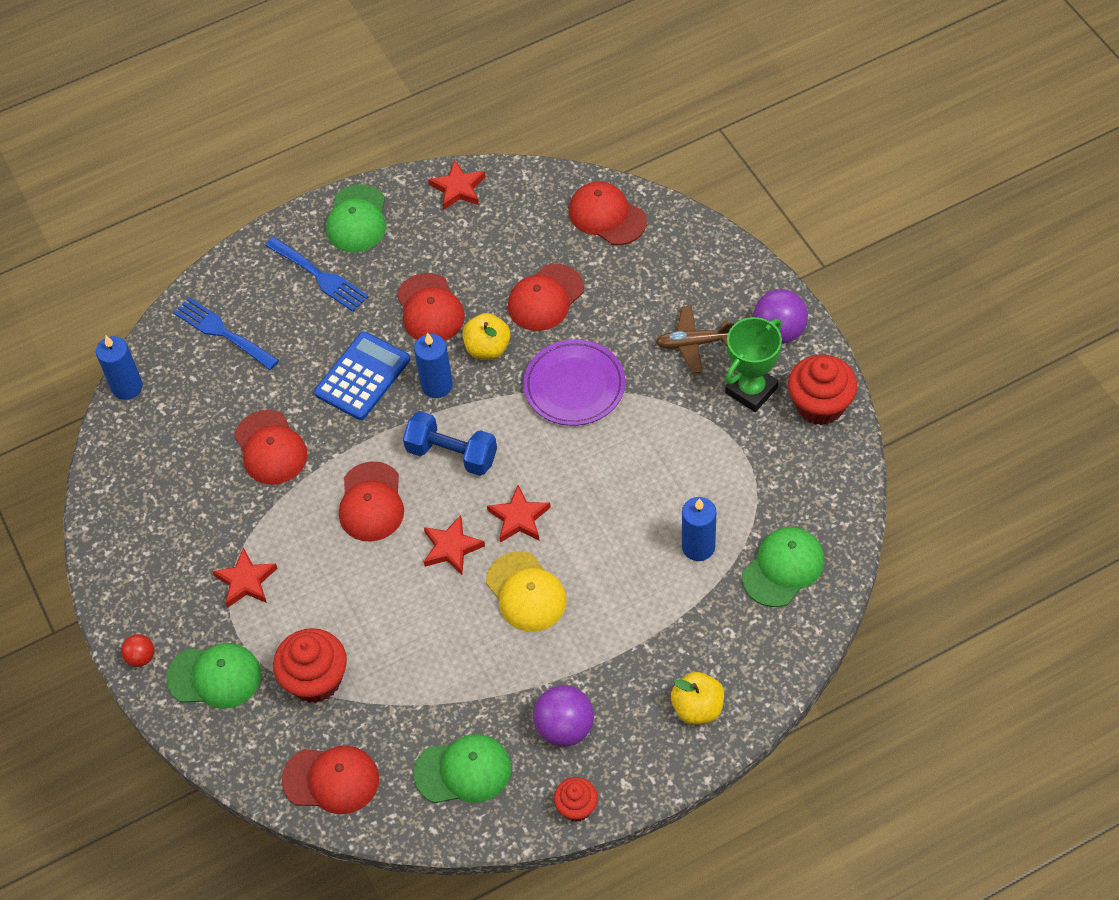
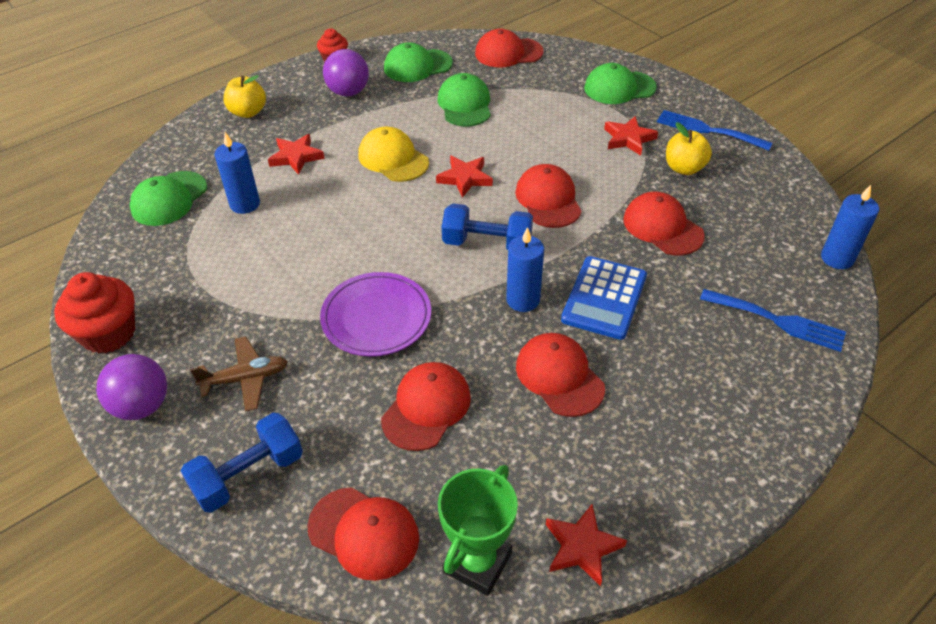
camera: 165 degrees right, 10 degrees down
(141, 657) = (681, 91): red ball -> none
(315, 679) = (543, 94): red cupcake -> none
(320, 276) = (706, 397): blue fork -> blue fork (707, 130)
(357, 219) = (699, 478): green cap -> green cap (465, 104)
(487, 348) = (480, 343): yellow apple -> yellow apple (684, 168)
(519, 518) = (410, 205): red star -> red star (296, 157)
(689, 265) = (248, 475): none -> blue dumbbell
(751, 390) = (182, 338): green trophy -> green trophy (477, 562)

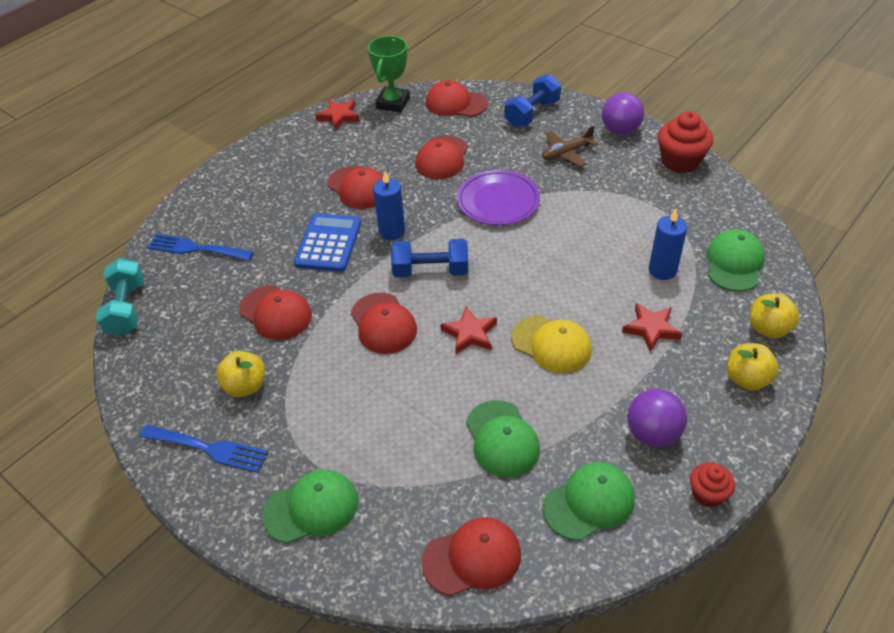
camera: 170 degrees right, 0 degrees up
(195, 142) = (768, 328): none -> yellow apple
(628, 139) = (302, 418): red star -> none
(837, 258) = (126, 309): blue candle -> turquoise dumbbell

